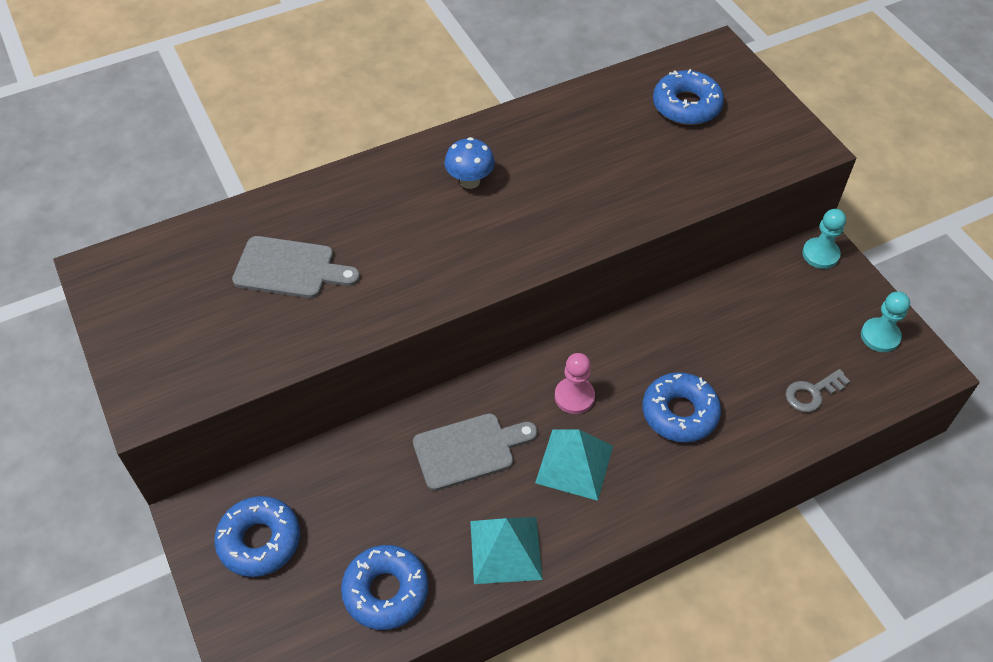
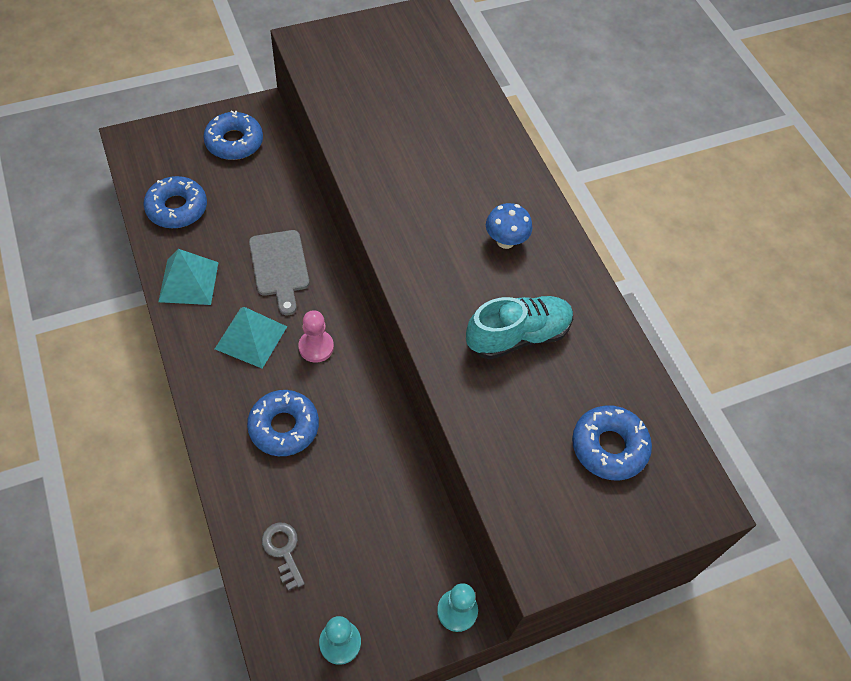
camera: 90 degrees right, 5 degrees up
(290, 268) = (417, 116): grey cutting board -> none
(586, 168) = (518, 336): none -> turquoise shoe

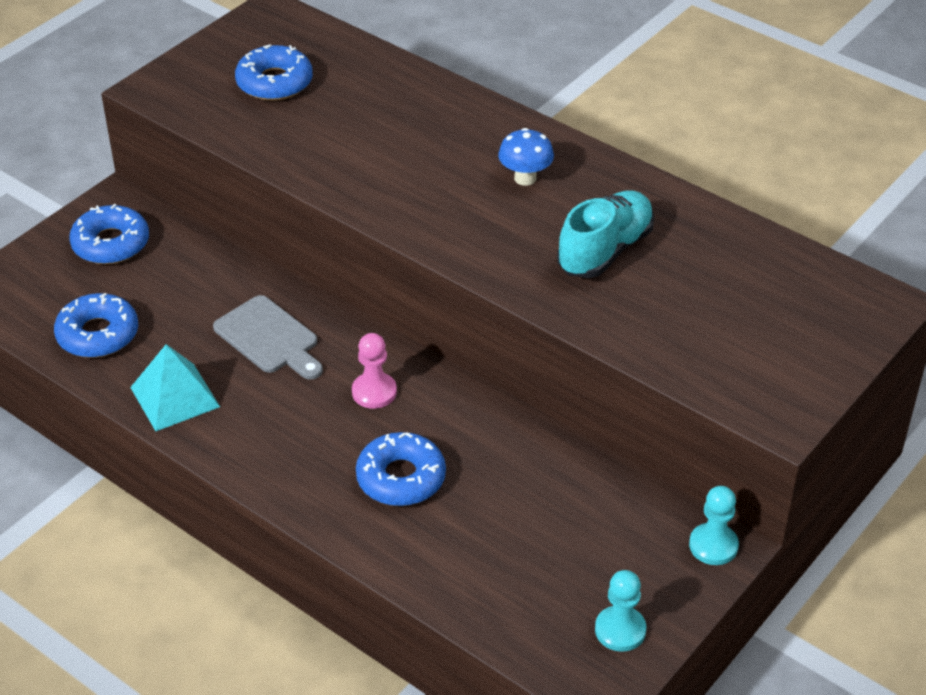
camera: 25 degrees left, 15 degrees down
(251, 337) = (293, 416): turquoise pyramid -> none
(283, 550) = (494, 584): grey key -> none
(609, 447) = (765, 300): blue donut -> blue donut (274, 82)

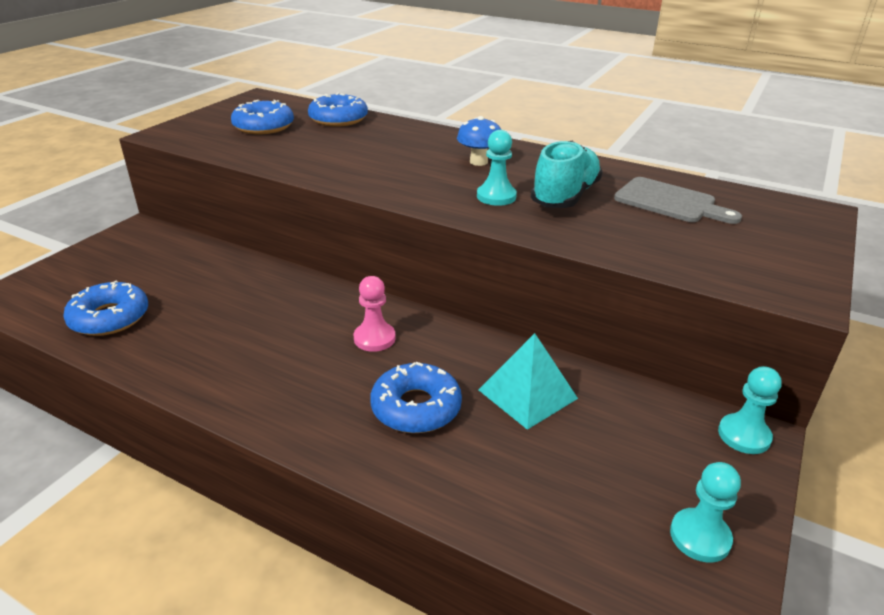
camera: 10 degrees left, 10 degrees down
(111, 244) = (130, 255): blue donut -> blue donut (338, 119)
(174, 397) = (181, 360): turquoise pyramid -> turquoise pyramid (527, 394)
(269, 338) = (272, 307): grey cutting board -> grey cutting board (670, 202)
(526, 243) = (496, 196): none -> turquoise pawn

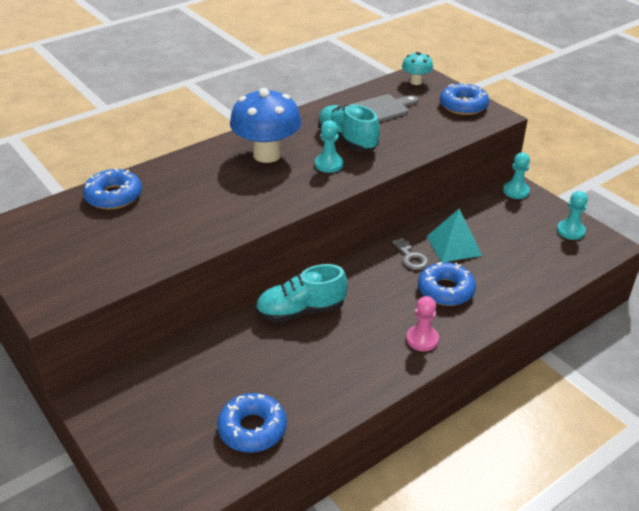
camera: 65 degrees left, 5 degrees up
(263, 126) = (91, 240): blue donut -> blue donut (463, 106)
(309, 301) = (301, 311): none -> turquoise shoe
(374, 338) = (367, 290): pink pawn -> pink pawn (422, 339)
(468, 359) = (411, 257): none -> grey key
(478, 162) = (267, 155): blue mushroom -> blue mushroom, size x1.95
(790, 212) = (416, 82): none -> turquoise mushroom

